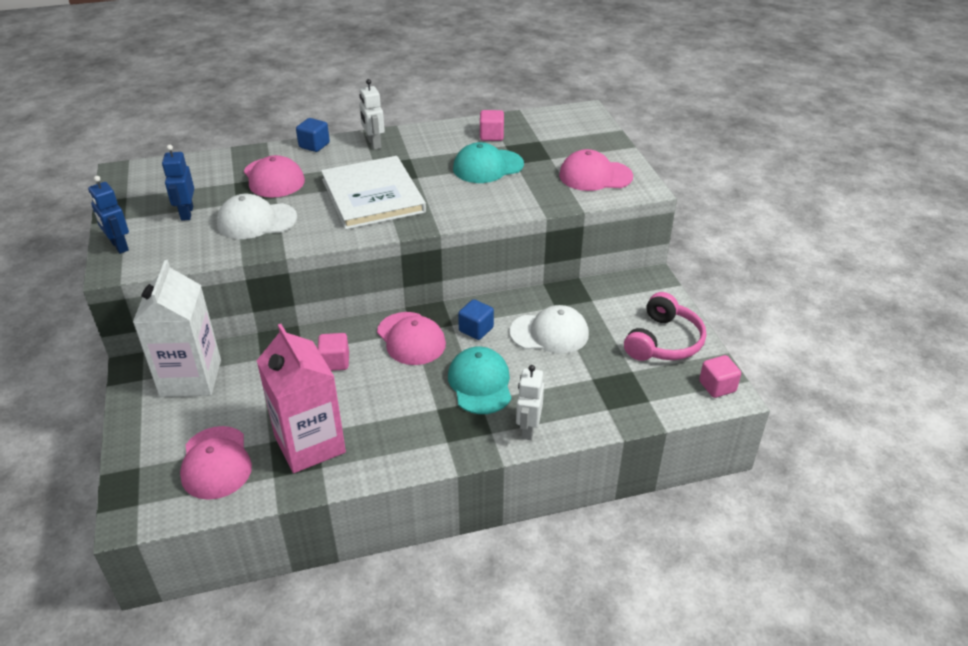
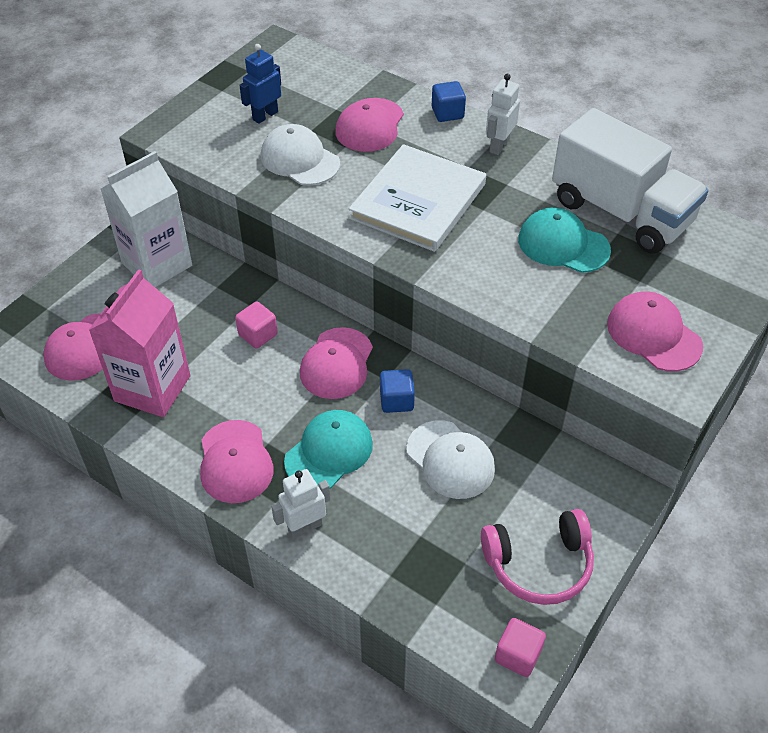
camera: 50 degrees right, 10 degrees up
(119, 246) = (186, 114): blue robot -> none
(433, 434) = (235, 462): none -> pink cap
(491, 136) = (621, 212): pink cube -> white truck

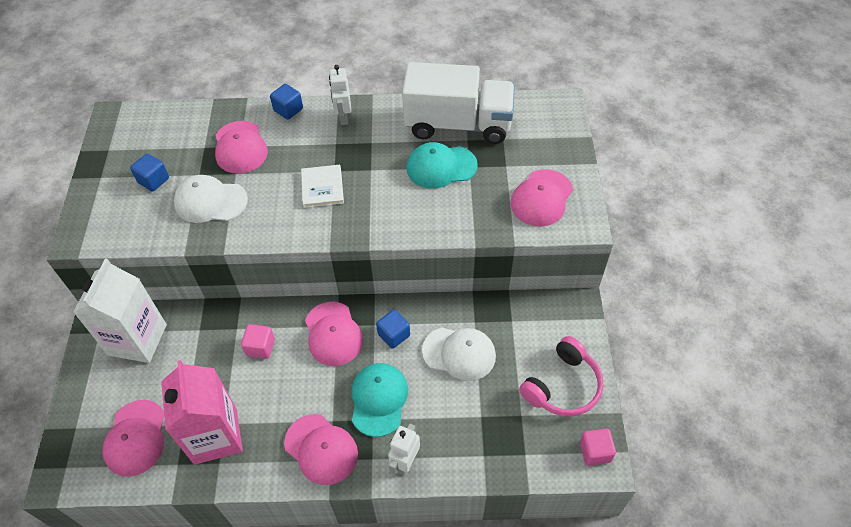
camera: 35 degrees left, 5 degrees up
(265, 115) = (153, 180): blue robot -> blue cube
(418, 201) = (322, 187): white book -> white book, size x0.51
(653, 334) = (541, 198): pink cap -> pink cap turned 75 degrees counterclockwise

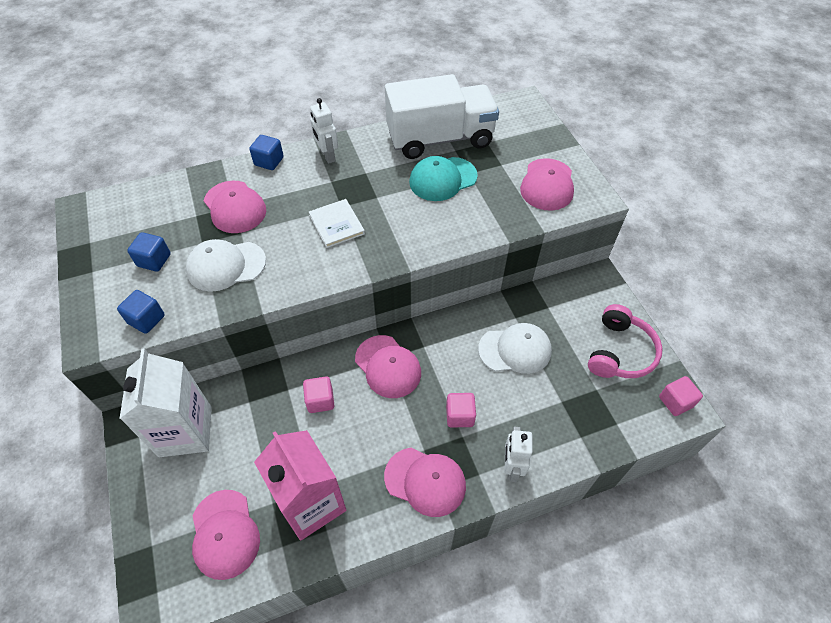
camera: 20 degrees left, 0 degrees up
(378, 399) = (460, 415): turquoise cap -> pink cube
(394, 335) = (446, 350): blue cube -> blue cube (146, 319)

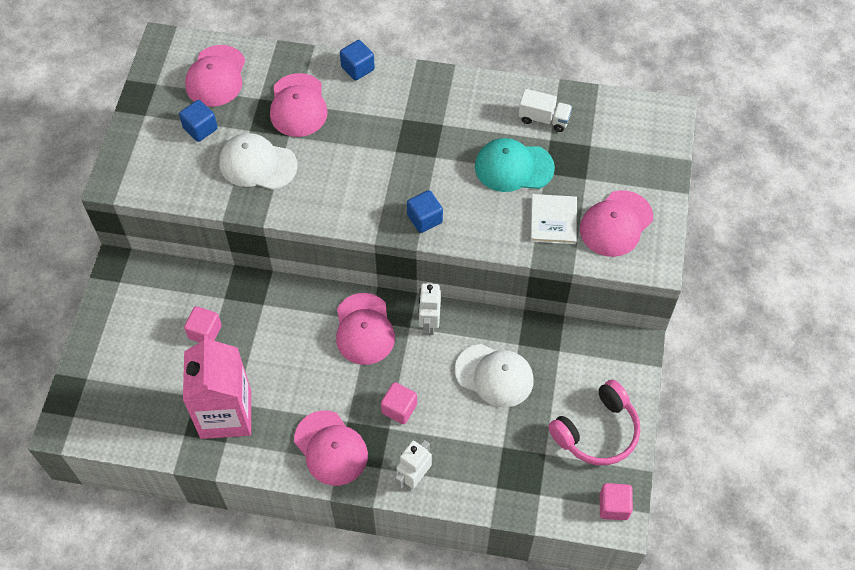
camera: 30 degrees right, 5 degrees up
(146, 319) = (166, 184): blue cube -> blue cube (424, 219)
(185, 431) = (158, 297): white carton -> none
(225, 534) = (145, 400): pink cap -> pink cap (216, 76)
(320, 400) = (285, 329): pink cube -> pink cube (205, 332)
(327, 156) = (417, 87): white robot -> white robot (429, 323)
(337, 224) = (379, 169): white book -> white book (553, 220)
(440, 138) = (544, 119): white truck -> white truck, size x0.42

